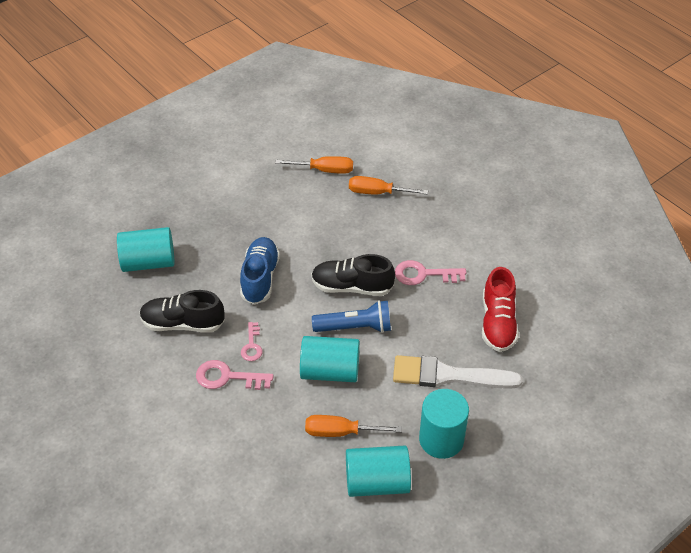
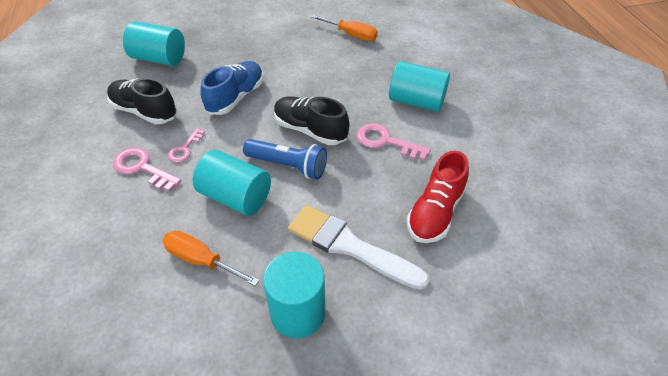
camera: 25 degrees right, 0 degrees up
(377, 193) = (386, 63): orange screwdriver -> none
(377, 482) = (197, 331): turquoise cylinder -> turquoise cylinder (416, 101)

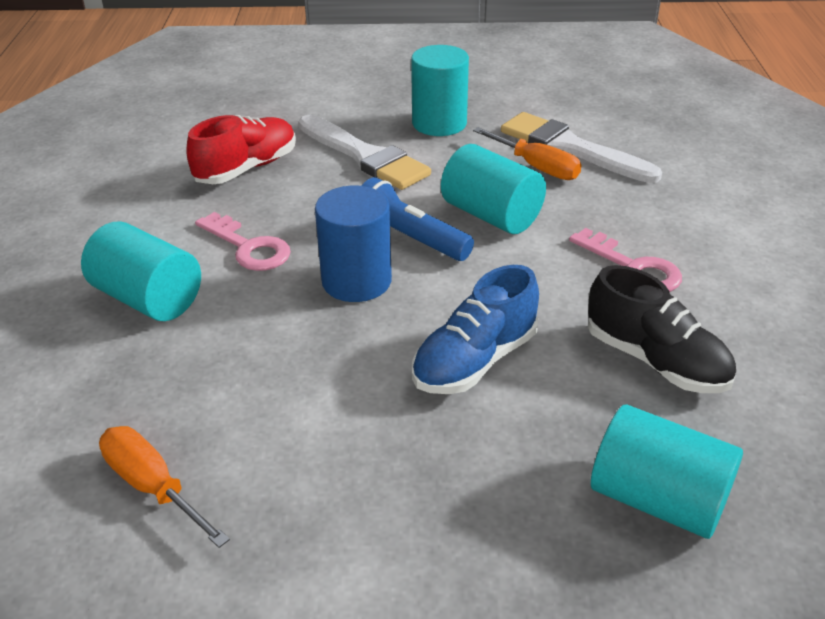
camera: 165 degrees left, 10 degrees down
(168, 296) = (571, 148): none -> white brush
(185, 149) = (568, 284): pink key -> none
(310, 130) = (356, 281): black shoe -> blue cylinder

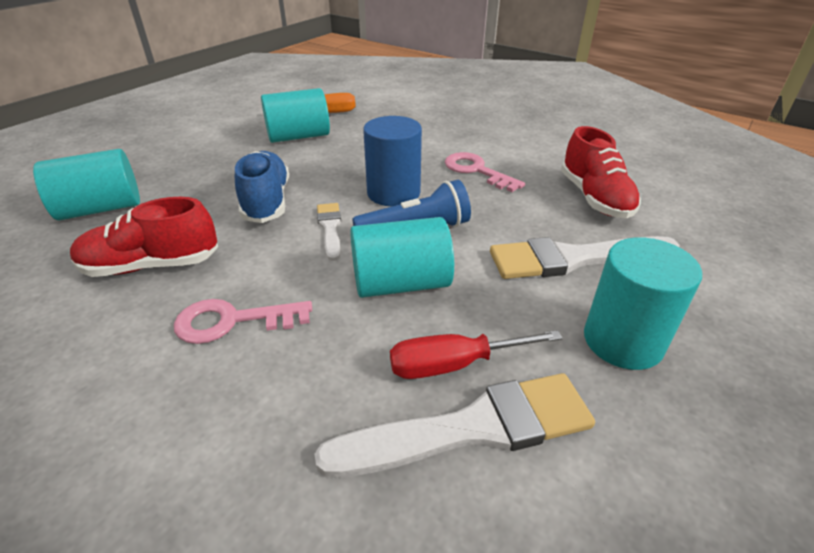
camera: 125 degrees right, 0 degrees up
(148, 298) = (457, 135): turquoise cylinder -> turquoise cylinder (298, 137)
(248, 247) = (477, 171): pink key -> pink key turned 60 degrees clockwise
(467, 287) = (330, 228): none -> white brush
(536, 167) = (454, 364): orange screwdriver -> red screwdriver
(655, 361) = (152, 265): black shoe -> red shoe

